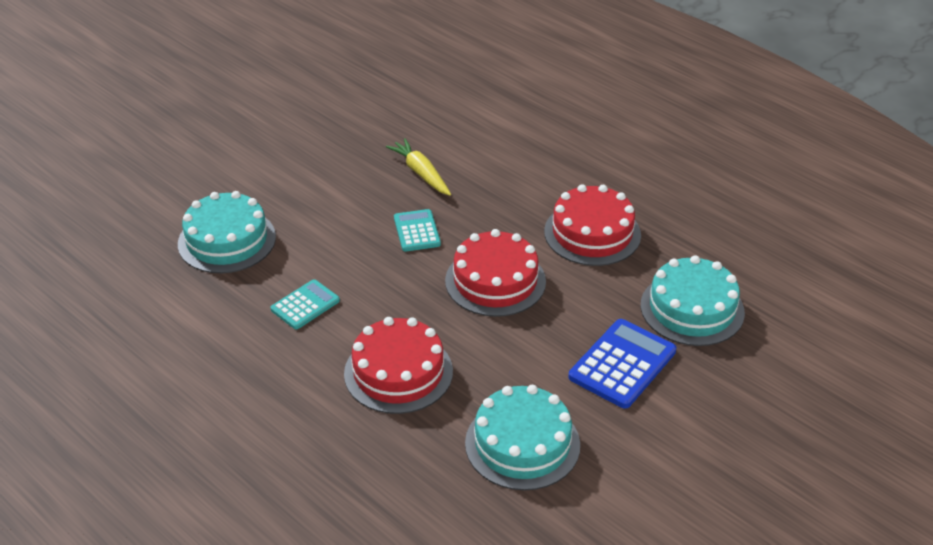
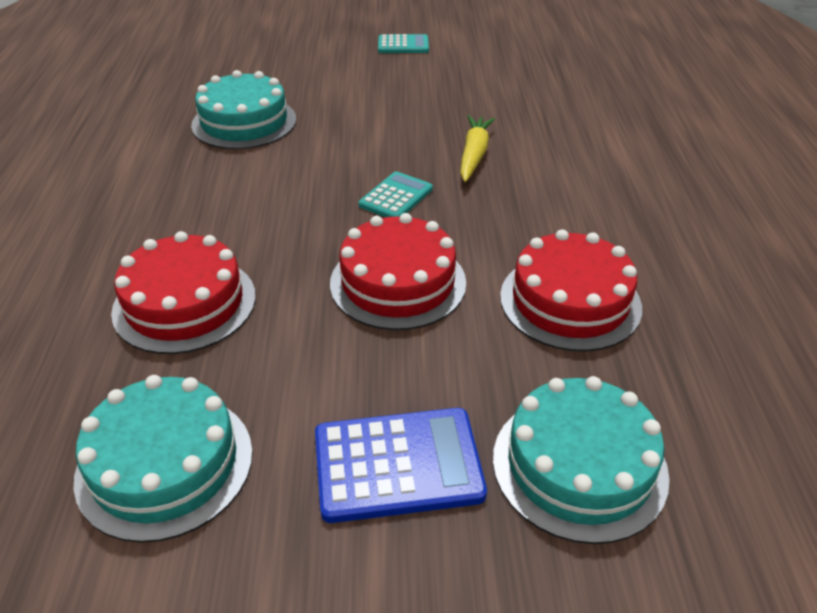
camera: 45 degrees right, 0 degrees up
(305, 305) = (214, 200): turquoise calculator -> turquoise calculator (403, 45)

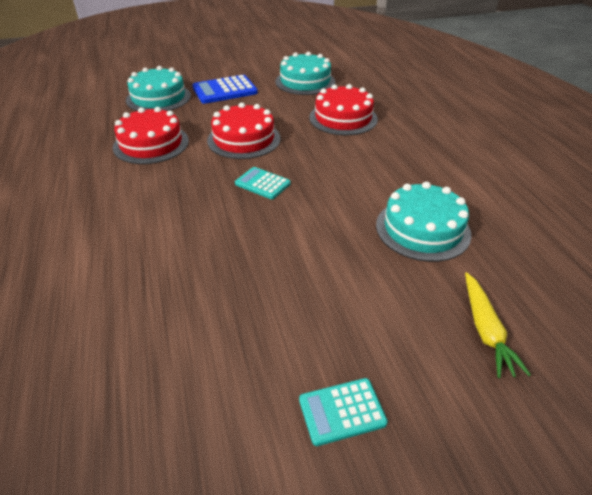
camera: 165 degrees right, 0 degrees up
(396, 197) = (262, 183): turquoise calculator -> turquoise calculator turned 105 degrees clockwise
(474, 155) = (212, 228): yellow carrot -> yellow carrot (485, 330)

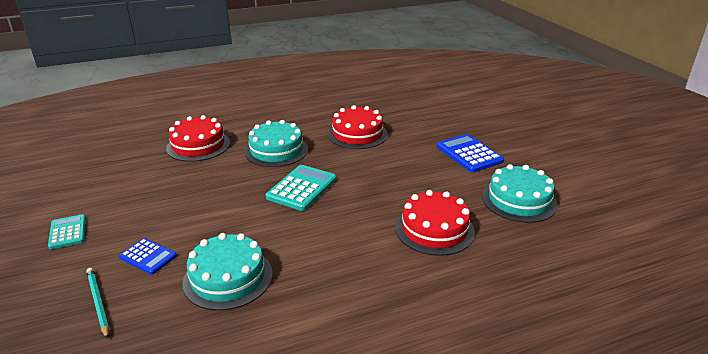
camera: 85 degrees right, 10 degrees down
(158, 98) = (438, 125): turquoise cake -> turquoise cake (276, 150)
(244, 139) = (373, 173): red cake -> red cake (198, 145)
(262, 183) = (302, 188): turquoise calculator -> turquoise calculator, size x1.61
(395, 298) = (148, 257): none -> blue calculator
(485, 330) = (98, 303): yellow carrot -> turquoise pencil

